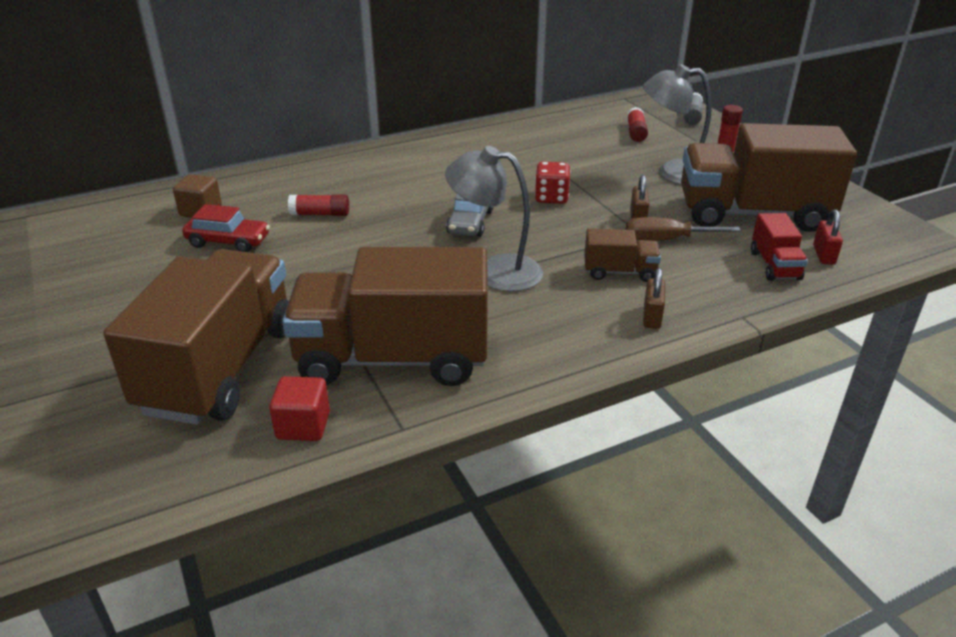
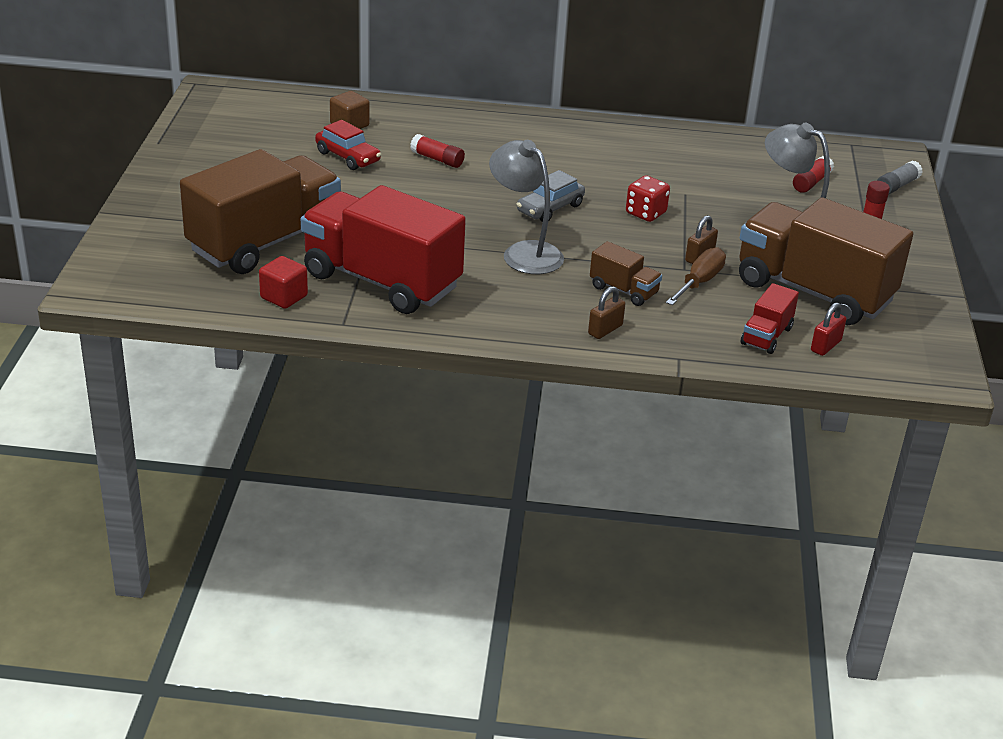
camera: 30 degrees right, 0 degrees up
(393, 358) = (381, 281): brown truck -> red truck
(666, 240) = (699, 282): brown screwdriver -> brown screwdriver turned 90 degrees clockwise

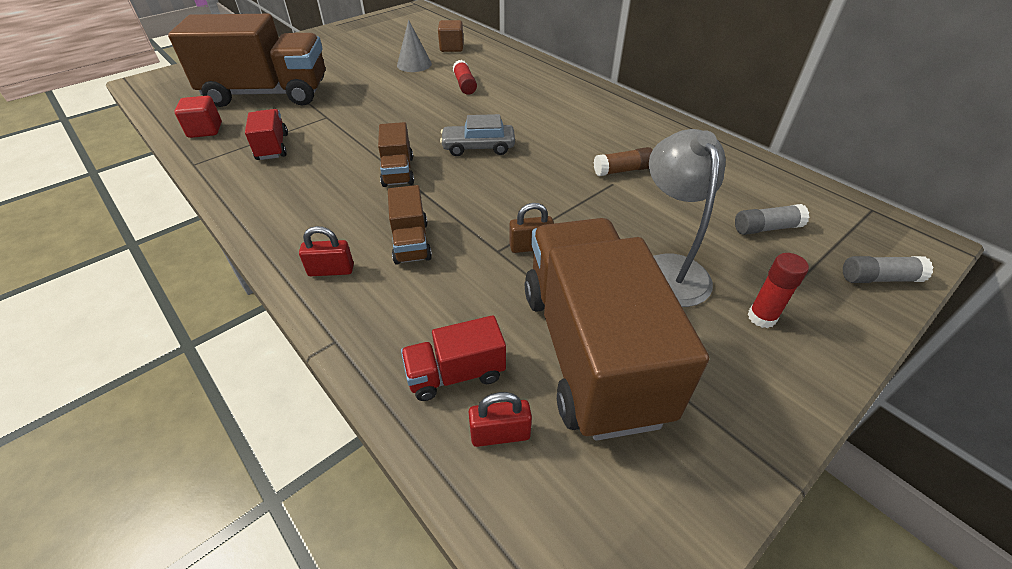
camera: 45 degrees right, 10 degrees up
(348, 157) = (414, 64): red car -> grey cone
(381, 281) = (272, 147): red truck -> red truck, size x0.44
(524, 252) = (398, 171): grey lamp -> brown truck
(605, 330) = (331, 270): brown padlock -> red padlock
(645, 213) = (548, 184): red dice -> none
(678, 181) = (623, 170): none -> brown glue stick
(699, 282) = (489, 271): brown screwdriver -> none
(811, 182) = (766, 228): red glue stick -> grey glue stick

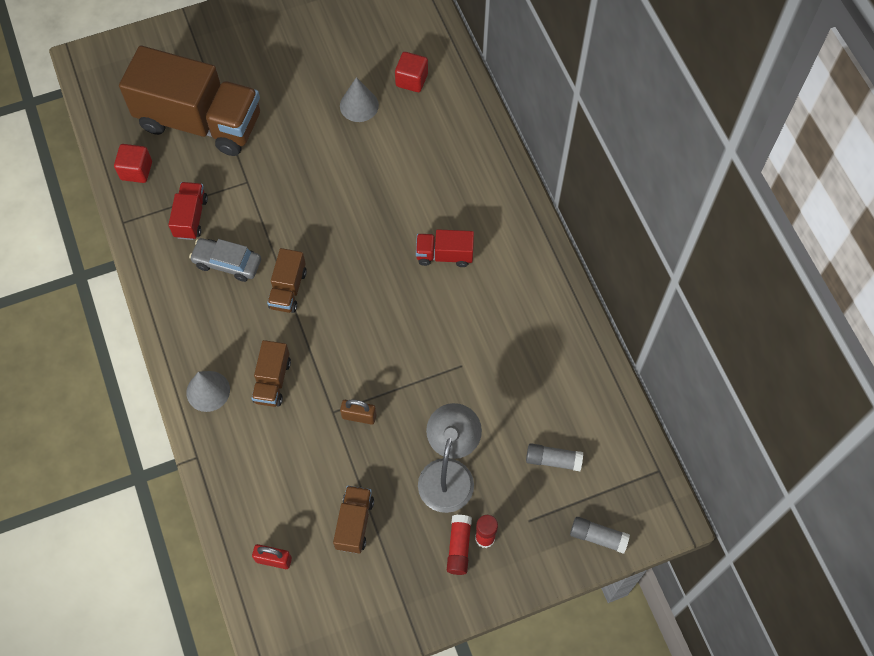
camera: 20 degrees right, 20 degrees up
(331, 270) = (208, 391): red padlock -> grey cone
(451, 48) = (411, 80): brown cube -> red cube
(456, 374) = (263, 510): red truck -> red truck (444, 255)
(464, 85) = (396, 164): red glue stick -> red glue stick (459, 547)
(478, 147) = (368, 277): grey car -> grey car (227, 263)
(590, 351) = (354, 523): brown truck -> brown truck, size x0.44
(623, 170) = (480, 351): brown glue stick -> none

